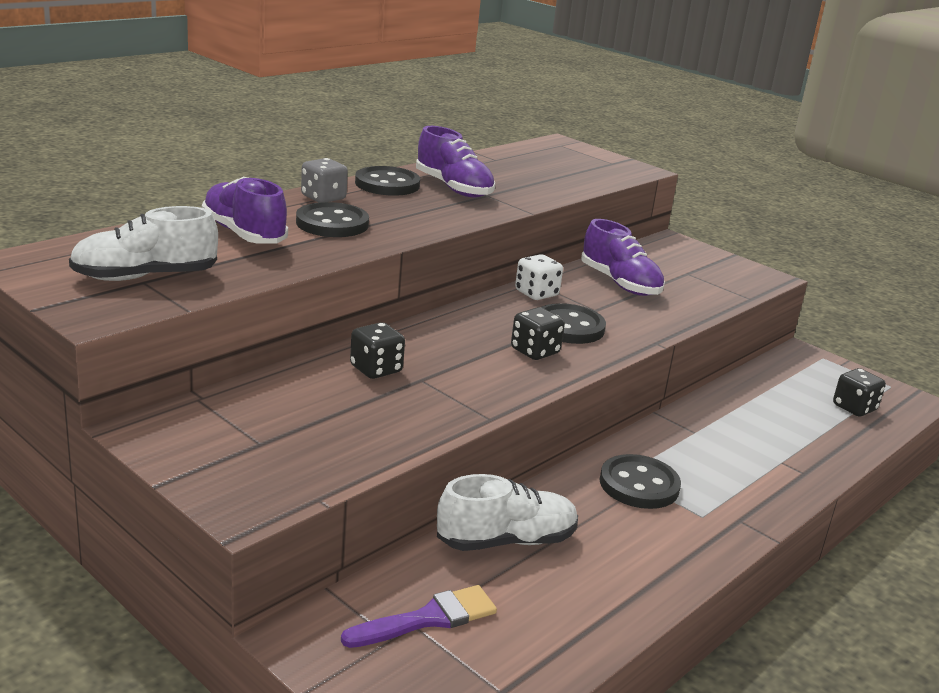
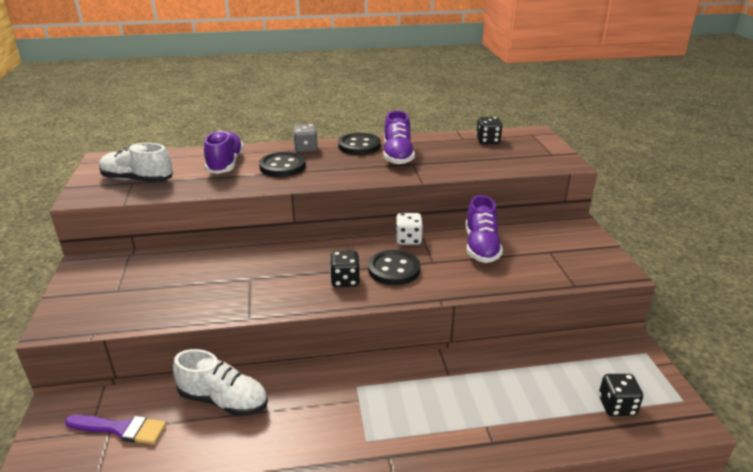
camera: 40 degrees right, 5 degrees up
(376, 369) = (236, 264): black dice -> black dice (488, 141)
(639, 485) = (354, 398): black button -> none

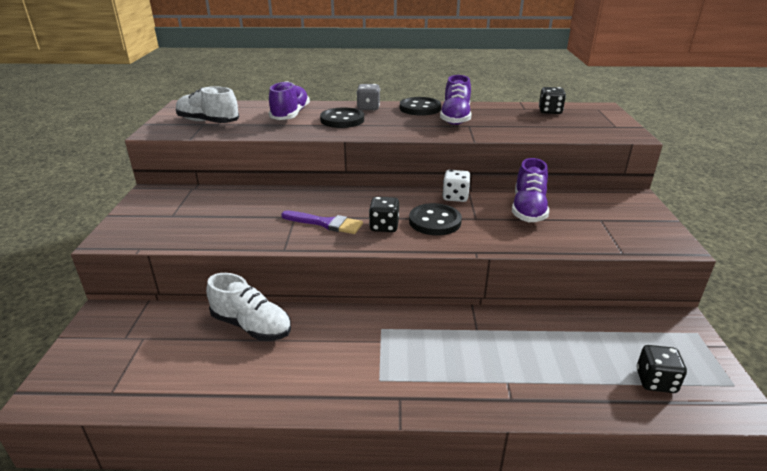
camera: 10 degrees right, 0 degrees up
(121, 429) = (152, 339): purple brush -> purple brush (326, 223)

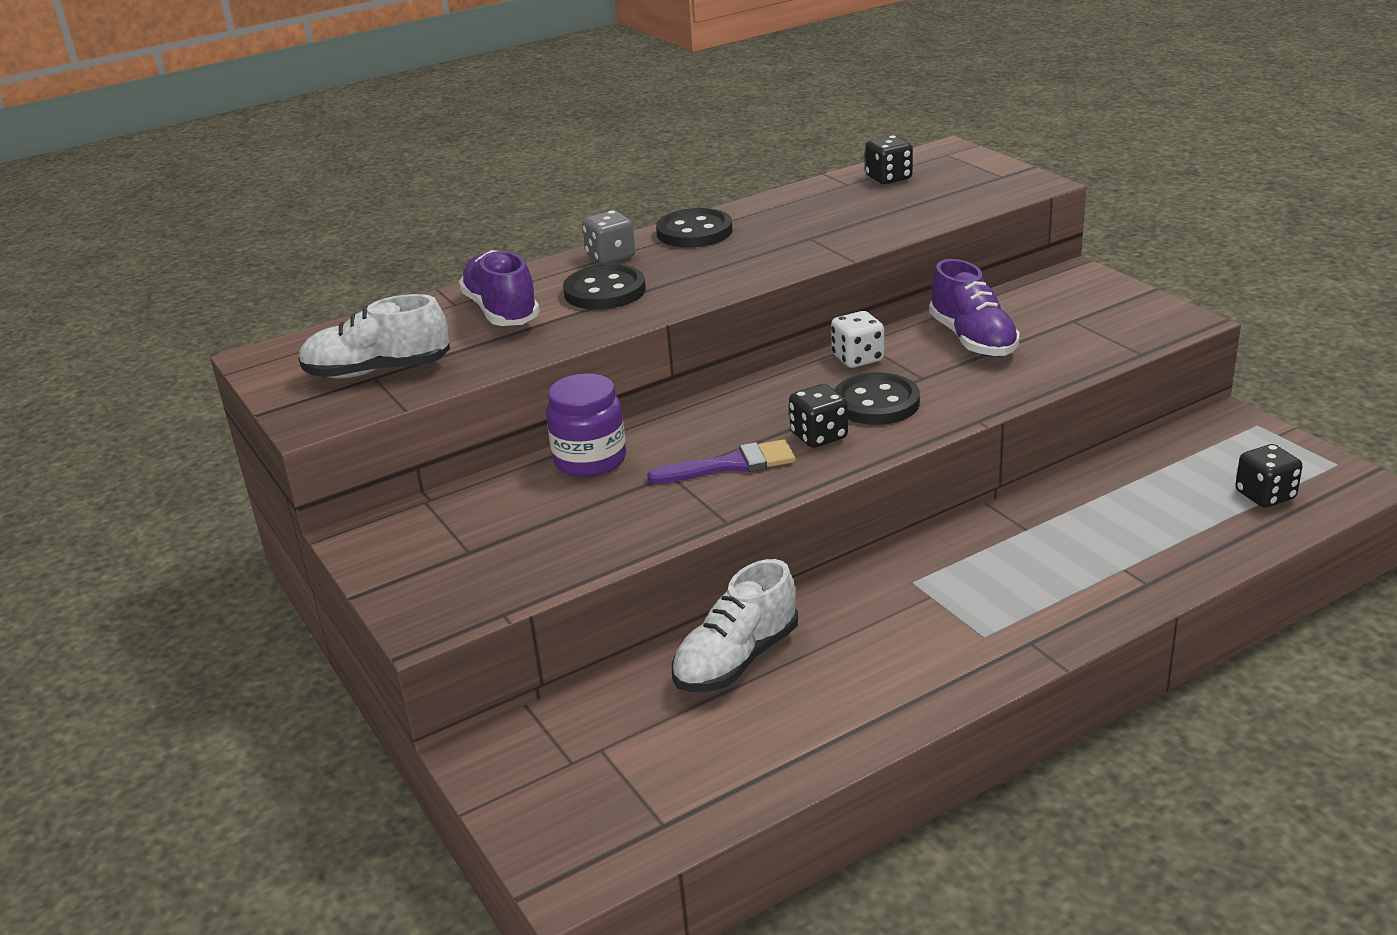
camera: 30 degrees left, 0 degrees up
(251, 326) = (736, 660): white shoe -> white shoe turned 135 degrees clockwise
(274, 197) = (590, 460): none -> purple jar
(455, 118) = (772, 231): purple shoe -> none

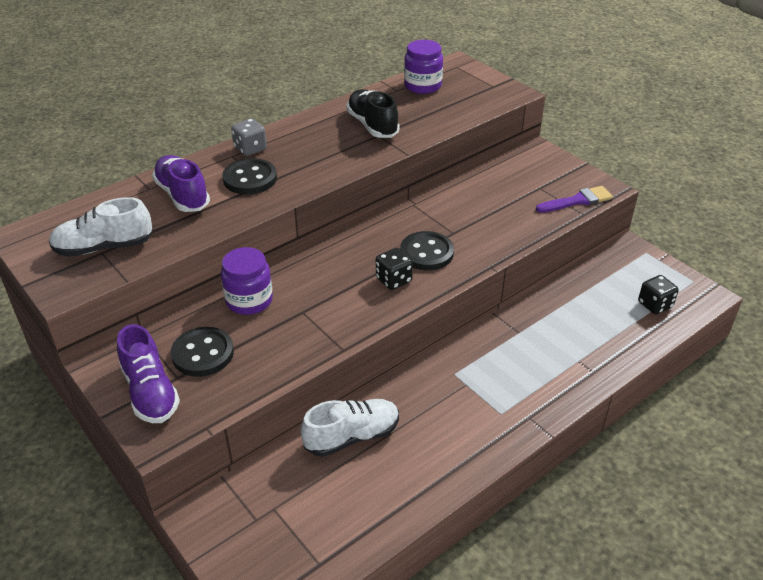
camera: 10 degrees left, 10 degrees up
(694, 232) = (303, 128): black button -> black button (203, 354)
(731, 465) = (341, 303): purple brush -> purple brush (577, 201)
(736, 660) = (352, 436): white shoe -> white shoe turned 150 degrees counterclockwise
(802, 226) = (372, 125): none -> black shoe
(857, 358) = (411, 217): white dice -> none
(889, 178) = (422, 86): black dice -> purple jar
(973, 340) = (480, 202): purple shoe -> purple shoe (150, 392)

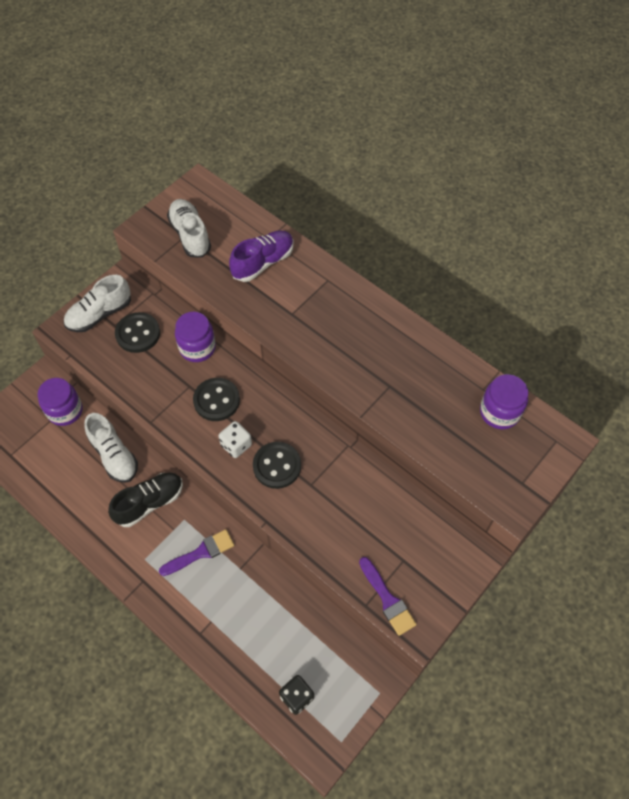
camera: 80 degrees right, 20 degrees up
(150, 392) = (99, 314): purple shoe -> white shoe
(250, 149) = (341, 290): grey dice -> none
(250, 179) = (295, 301): black button -> black button (216, 400)
(264, 490) = (65, 411): none -> purple jar
(372, 125) = (406, 378): black shoe -> black shoe (149, 503)
(393, 280) = (236, 445): black dice -> white dice
(497, 362) = (201, 552): none -> purple brush

